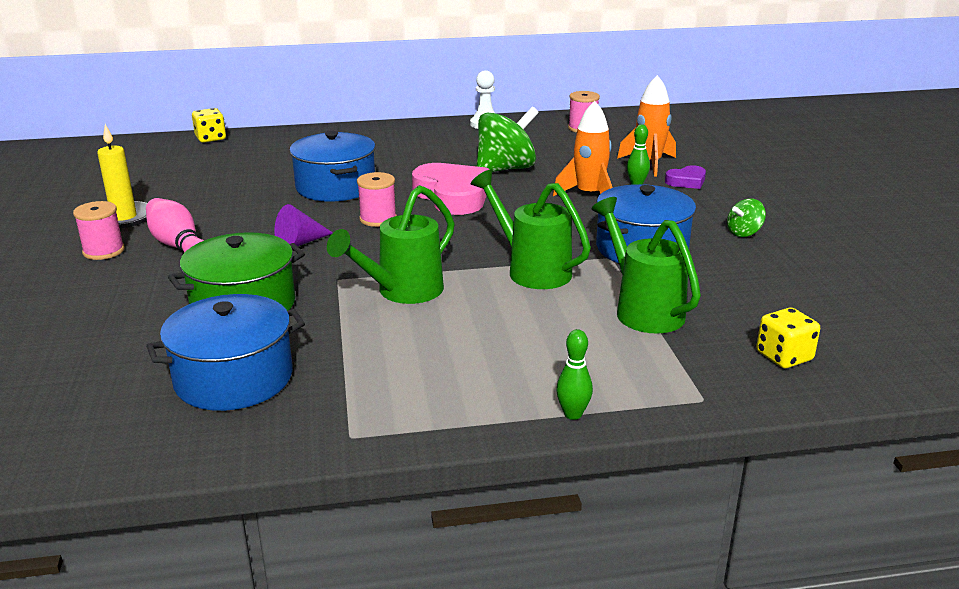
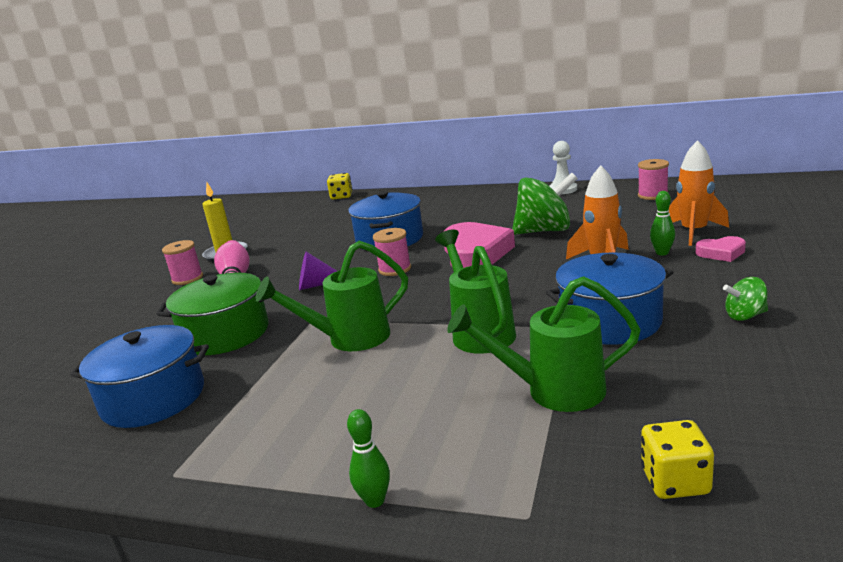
camera: 30 degrees right, 5 degrees down
(643, 310) = (553, 391): green watering can -> green watering can turned 90 degrees counterclockwise
(686, 181) = (721, 253): purple heart -> pink heart

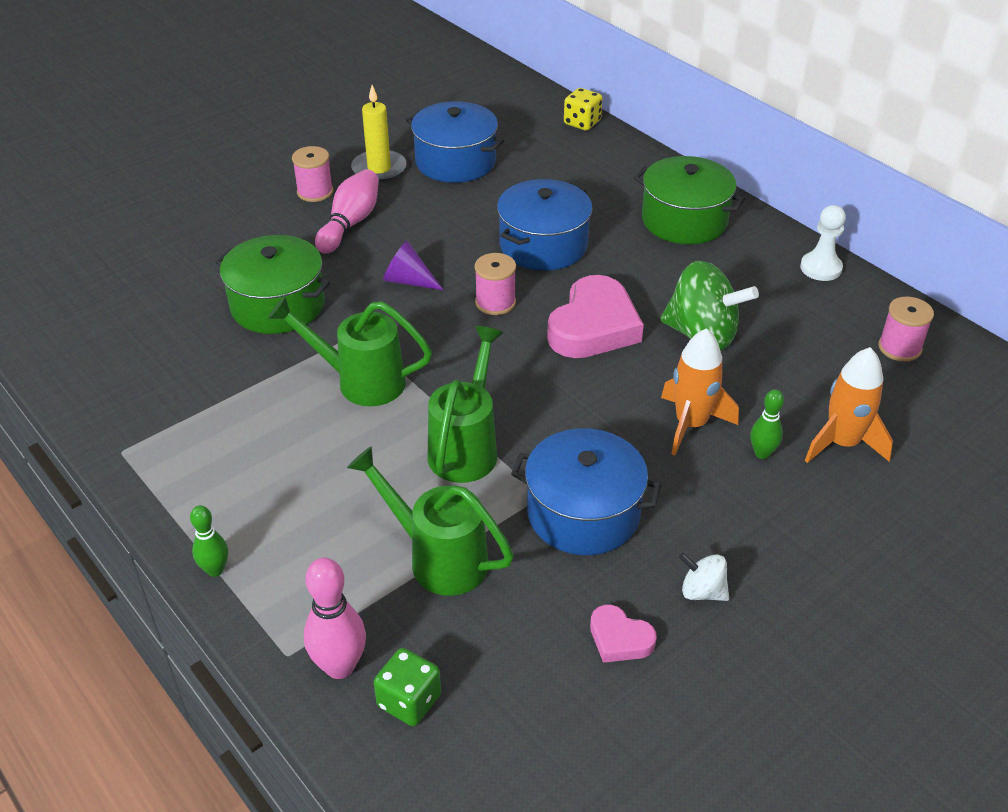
camera: 30 degrees right, 20 degrees up
(153, 398) = (168, 355): blue pot -> blue pot (455, 162)
(460, 203) = (684, 220): none -> green pot
(584, 496) = (340, 666): none -> pink bowling pin
(675, 481) = (409, 701): yellow dice -> green dice
(721, 253) = (817, 495): pink heart -> pink heart (619, 639)
(745, 316) = (702, 591): green spinning top -> white spinning top

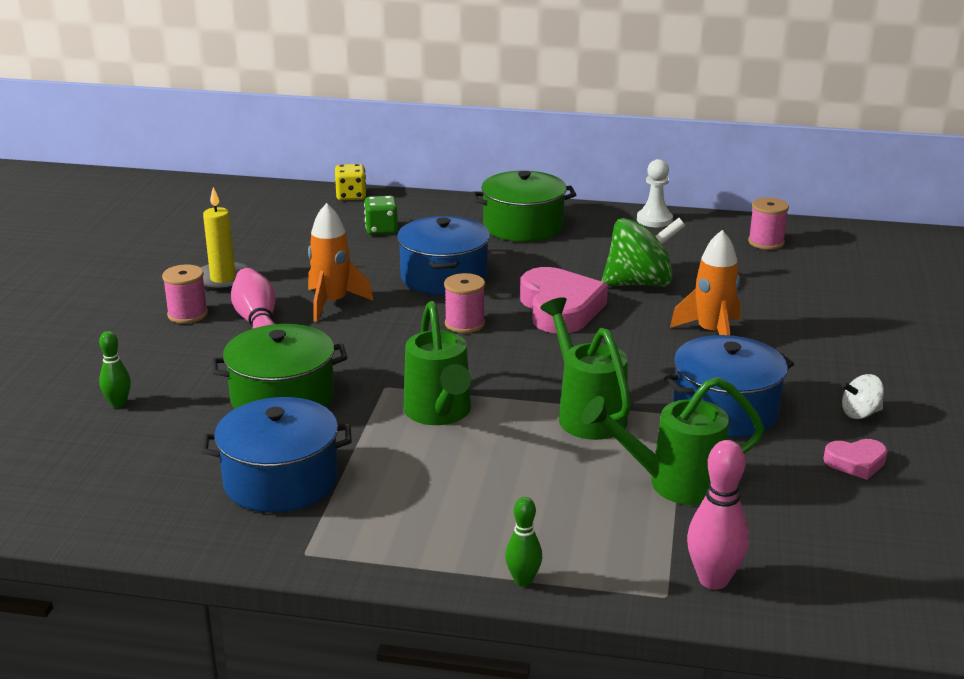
camera: 40 degrees left, 15 degrees down
(360, 381) = (439, 413): green watering can -> green watering can turned 75 degrees counterclockwise
(408, 281) = (372, 338): purple cone -> none
(409, 701) = (790, 569): green dice -> green dice (381, 230)
(455, 162) = (284, 252): blue pot -> blue pot (281, 480)
(762, 453) = (777, 328): green bowling pin -> green bowling pin (118, 404)
(842, 443) = (813, 303): orange rocket -> orange rocket (332, 303)

